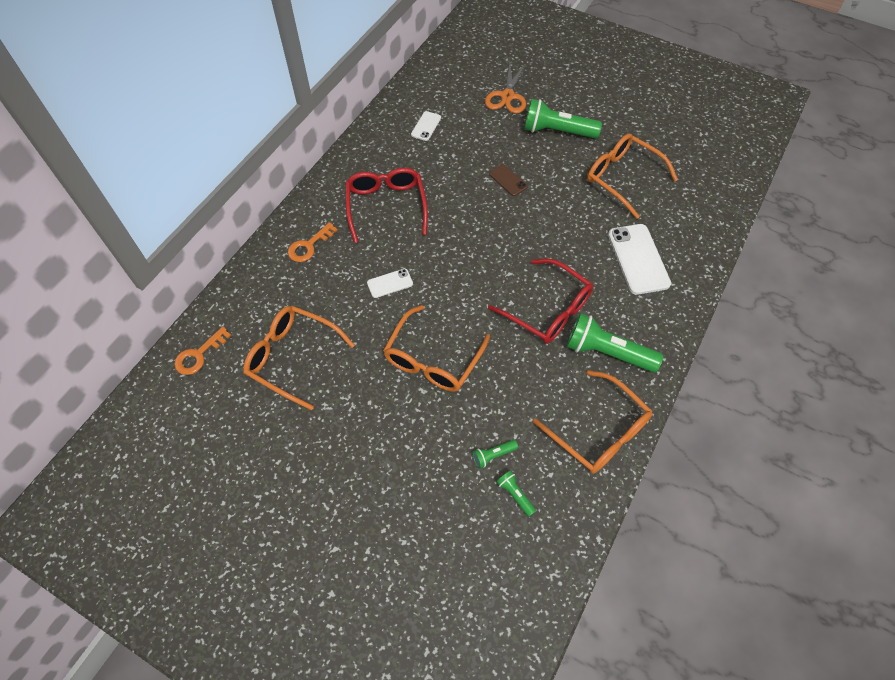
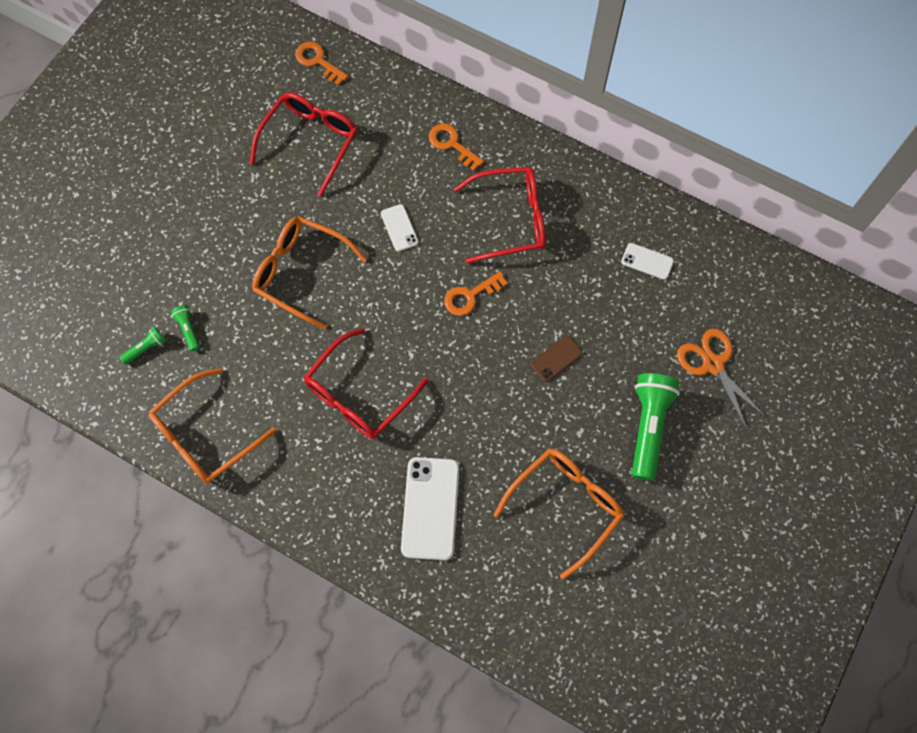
camera: 90 degrees right, 10 degrees up
(292, 358) = (310, 142): orange glasses -> red glasses
(455, 233) = (470, 296): none -> orange key
(507, 96) = (713, 365): orange scissors -> orange scissors turned 45 degrees clockwise
(607, 352) = (300, 454): green flashlight -> none
(638, 259) = (430, 508): white phone -> white phone turned 75 degrees counterclockwise

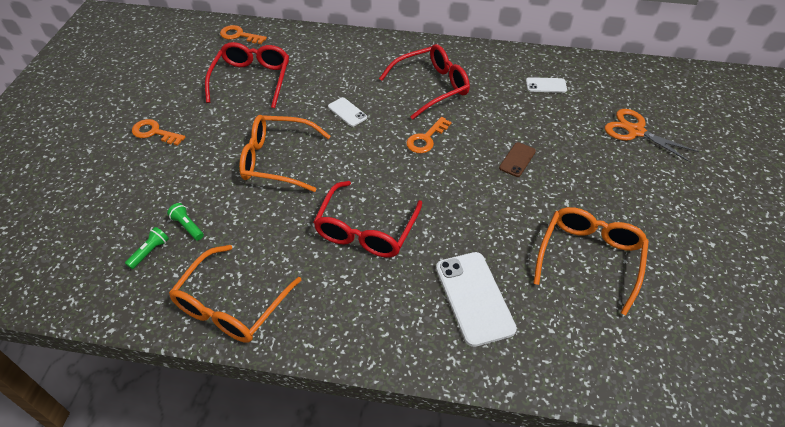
camera: 20 degrees left, 20 degrees down
(451, 144) = (363, 56): orange key -> orange key (154, 132)
(648, 426) = (617, 183): green flashlight -> none

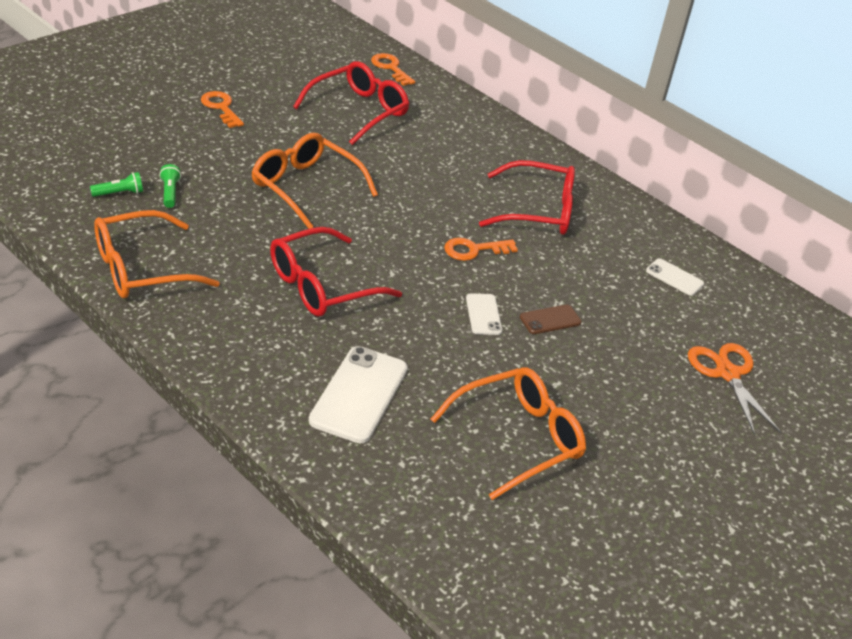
camera: 30 degrees right, 10 degrees down
(347, 112) = (420, 186): white phone -> white phone (483, 314)

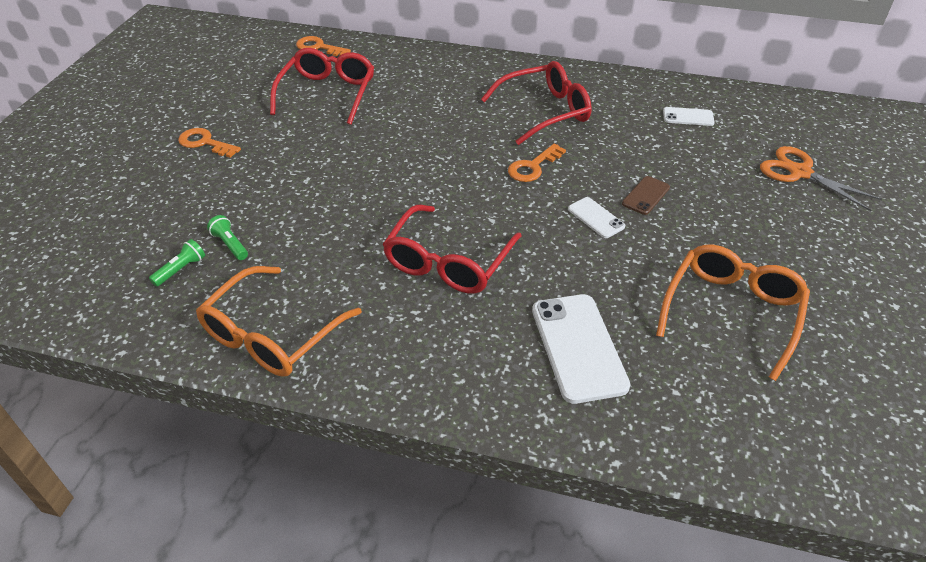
camera: 25 degrees left, 5 degrees up
(305, 187) = (348, 180): orange glasses -> none

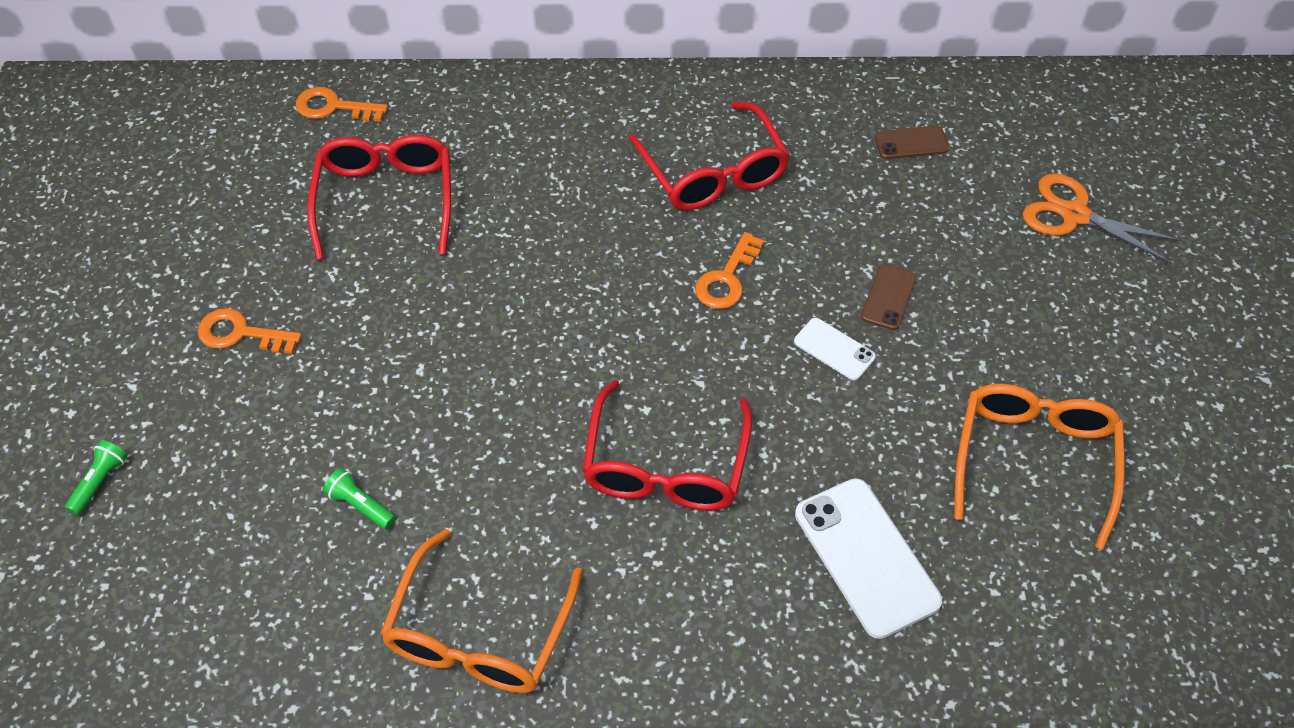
camera: 15 degrees left, 10 degrees up
(181, 269) = (311, 562): green flashlight -> green flashlight (100, 481)
(544, 111) = (713, 172): red glasses -> red glasses turned 105 degrees clockwise
(688, 117) = (911, 143): white phone -> brown phone

